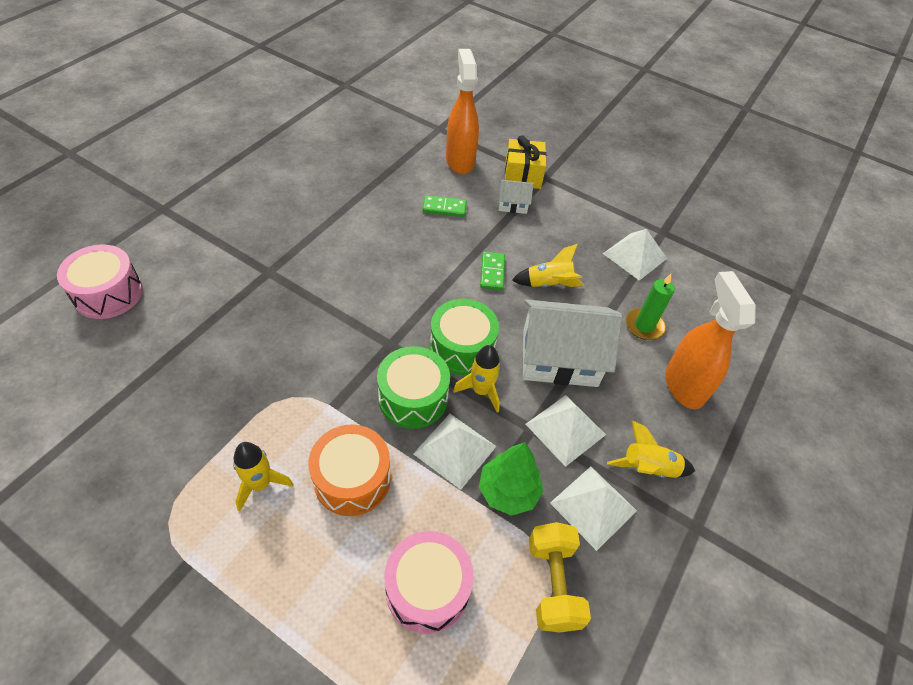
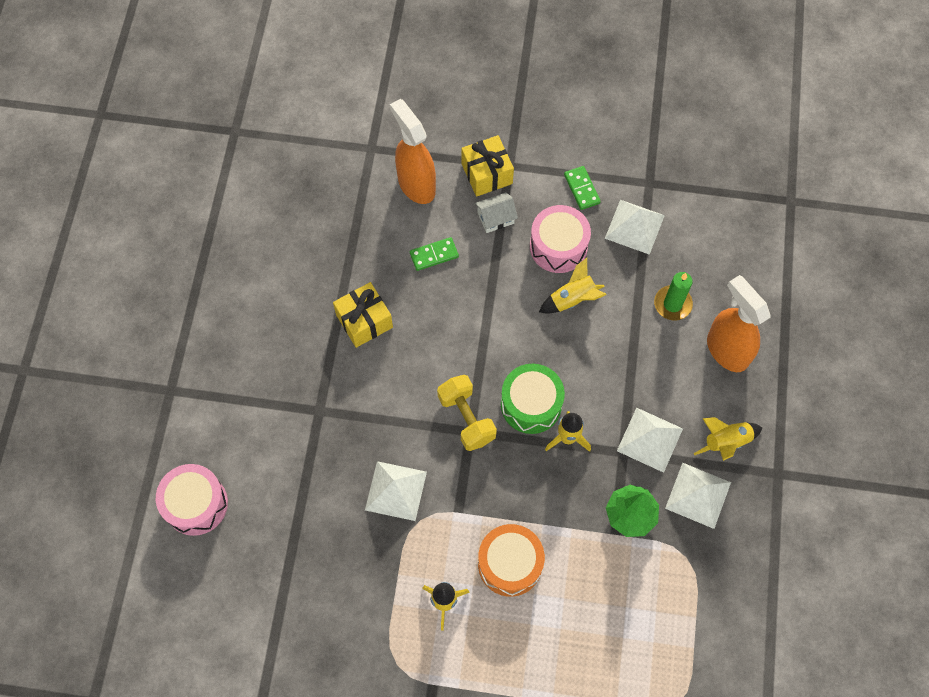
camera: 20 degrees left, 15 degrees up
(355, 227) = (364, 321): none -> yellow gift
(413, 397) = (516, 472): green drum -> none
(427, 588) = (609, 616): pink drum -> pink drum (558, 246)
(455, 450) = (574, 501): white pyramid -> white pyramid (396, 490)
(492, 272) = (516, 310): green domino -> green domino (581, 189)
(553, 583) = (694, 568): yellow dumbbell -> yellow dumbbell (466, 418)
(559, 358) = (616, 374): white house -> none

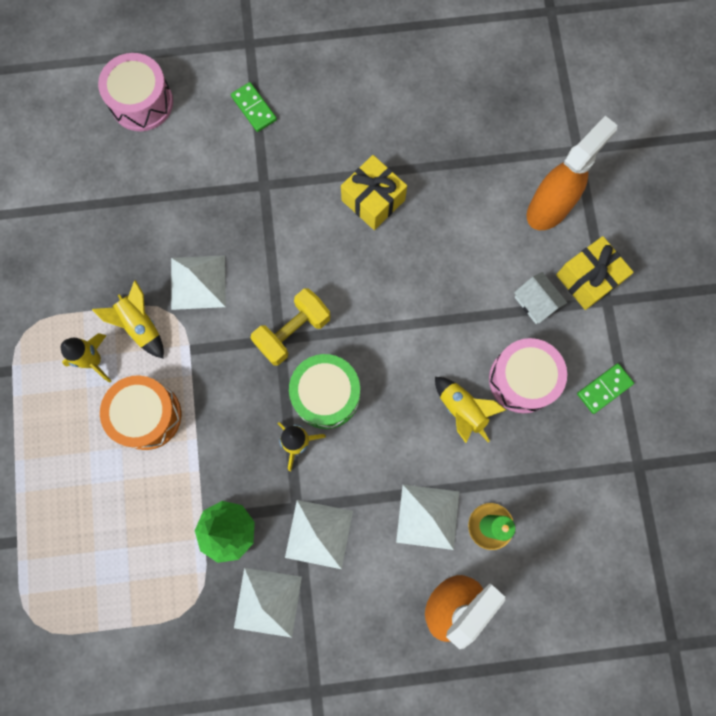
camera: 75 degrees right, 10 degrees up
(434, 255) = (470, 249): green domino -> green domino (254, 108)
(634, 226) = (575, 460): white pyramid -> white pyramid (427, 517)
(726, 442) = (338, 622): yellow rocket -> yellow rocket (140, 325)

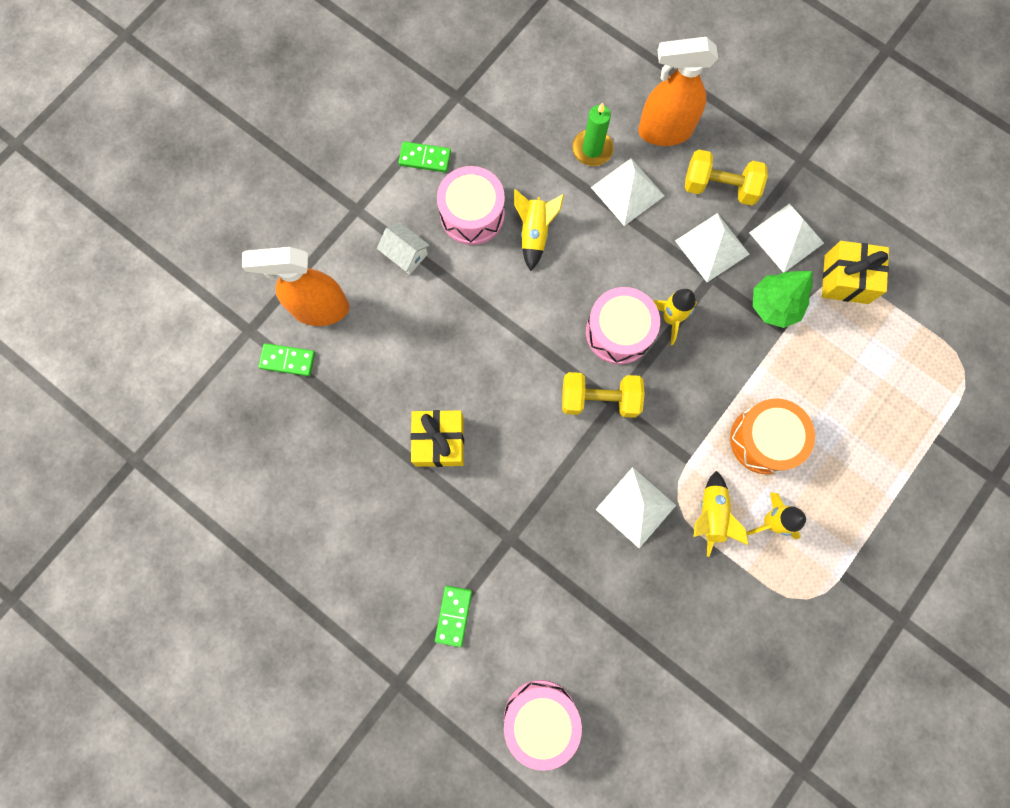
camera: 135 degrees left, 0 degrees up
(326, 395) = (619, 332): green drum -> pink drum
(360, 594) = (719, 187): none -> yellow dumbbell
(530, 155) = (287, 360): none -> green domino
(536, 302) = (405, 254): white house -> white house turned 60 degrees counterclockwise
(588, 279) = (352, 235): yellow gift -> yellow gift (846, 279)

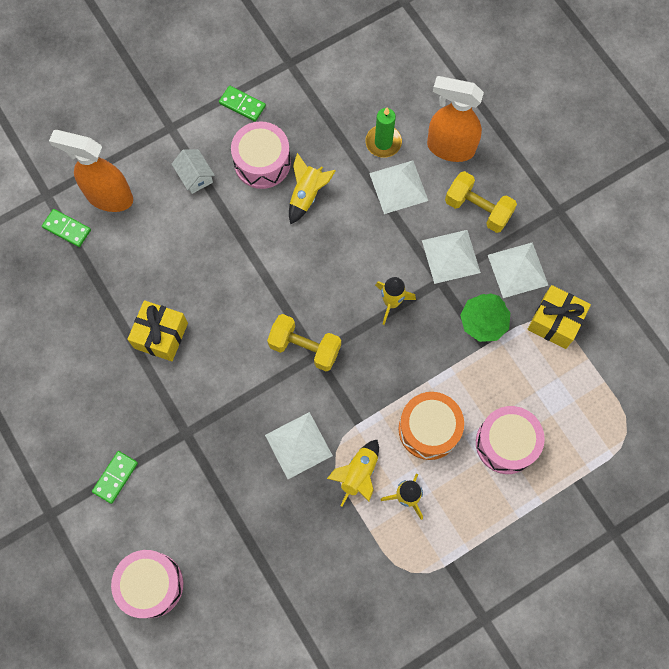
camera: 20 degrees right, 5 degrees down
(619, 332) = (343, 298): pink drum -> pink drum (506, 443)

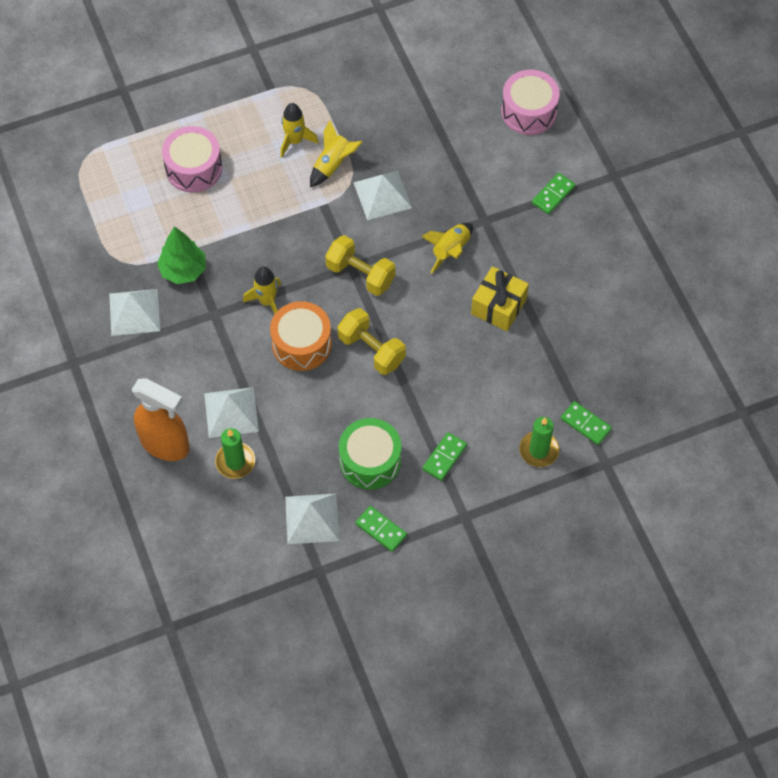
camera: 170 degrees left, 10 degrees down
(109, 197) = (539, 450): orange spray bottle -> green candle
(195, 176) = (444, 457): white house -> green domino
(262, 162) = (370, 461): pink drum -> green drum
(307, 195) = (329, 419): yellow rocket -> yellow rocket (450, 250)
(429, 429) = (260, 189): orange drum -> orange drum (301, 344)
(451, 256) = (196, 335): white pyramid -> white pyramid (312, 518)
(478, 209) = (155, 376): yellow dumbbell -> yellow dumbbell (371, 350)
(555, 322) = (114, 260): yellow gift -> none

